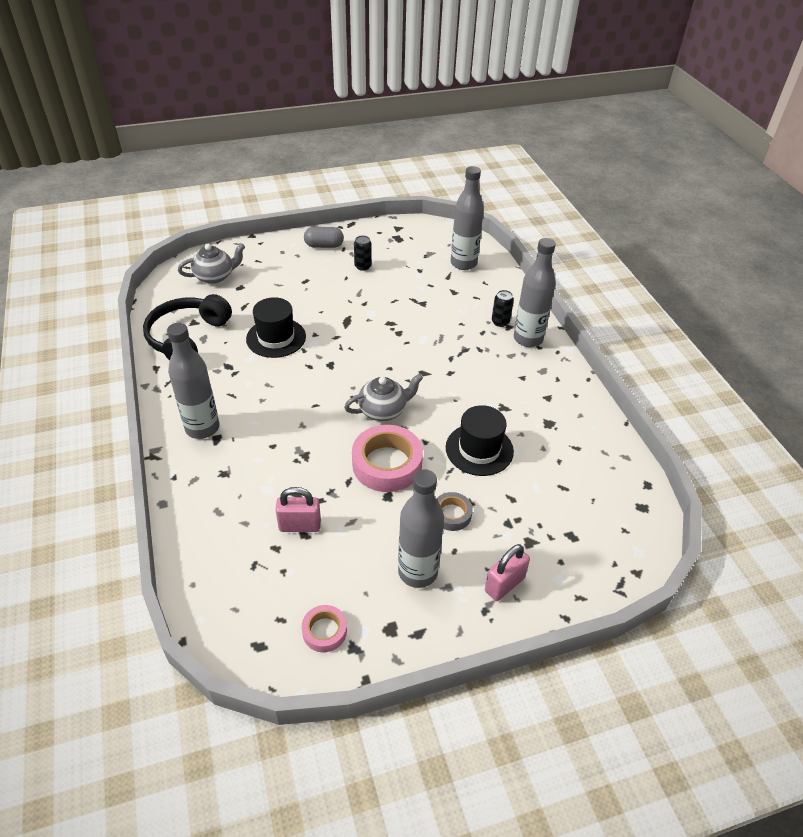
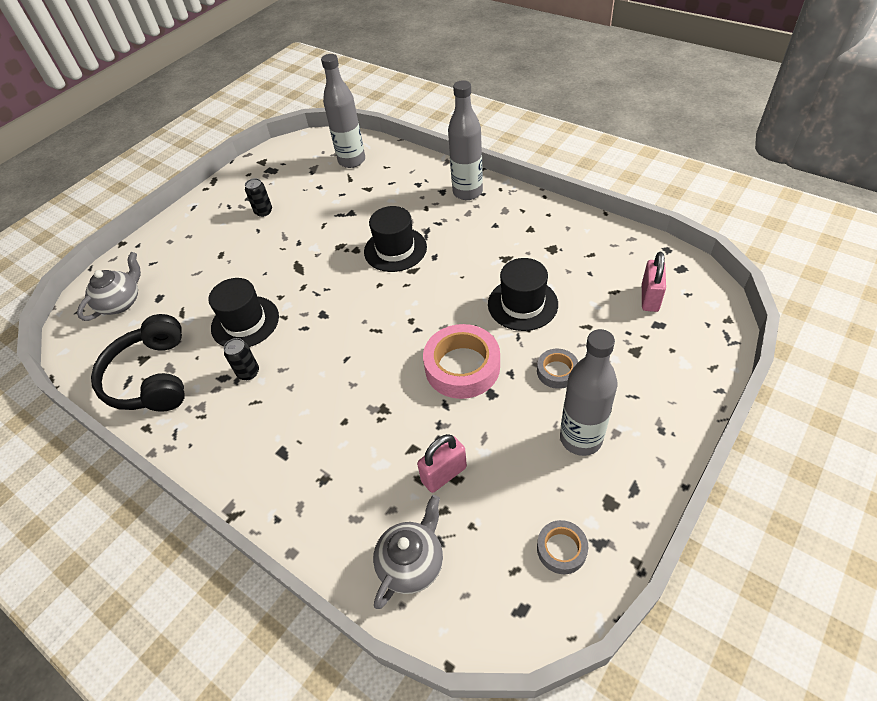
camera: 30 degrees left, 5 degrees up
(202, 428) = (257, 452): grey bottle -> none
(324, 245) = (207, 213): grey capsule -> none
(324, 631) = (561, 549): pink tape -> grey tape
(383, 410) = (412, 323): grey teapot -> grey teapot (412, 563)
(427, 349) = (395, 249): none -> black hat
(500, 322) = (432, 191): black can -> black can (248, 372)
(504, 584) = (653, 398): pink padlock -> pink padlock (650, 298)

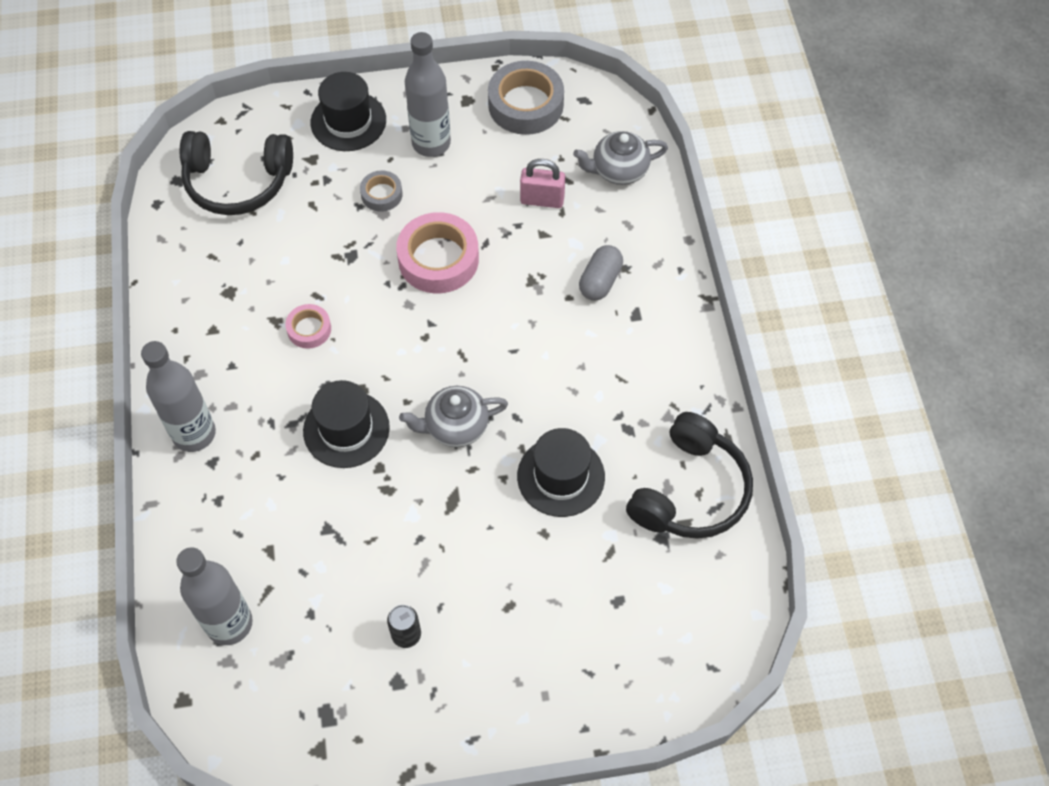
camera: 140 degrees left, 10 degrees up
(121, 302) = (661, 634): grey teapot -> grey teapot (455, 426)
(248, 372) = (603, 414): black can -> none
(332, 452) = (600, 281): none -> grey capsule
(481, 269) = (309, 329): none -> pink tape
(522, 304) = (326, 266): black hat -> black hat (348, 121)
(561, 549) = (526, 104): grey tape -> grey tape, size x1.89
(650, 298) = (238, 182): pink padlock -> black headphones

